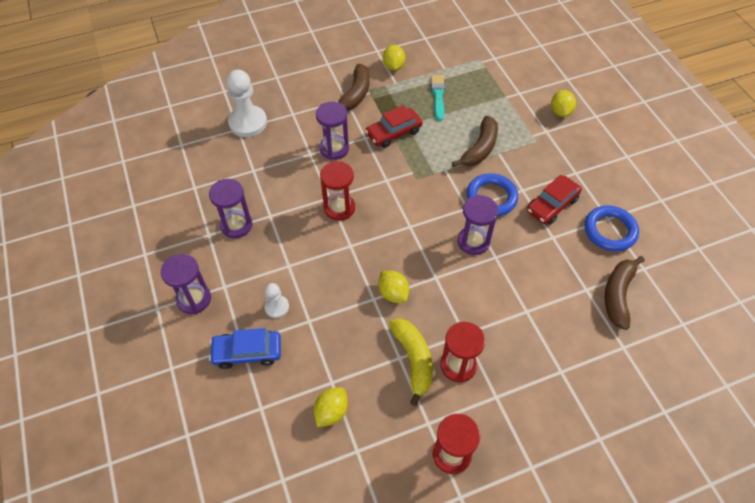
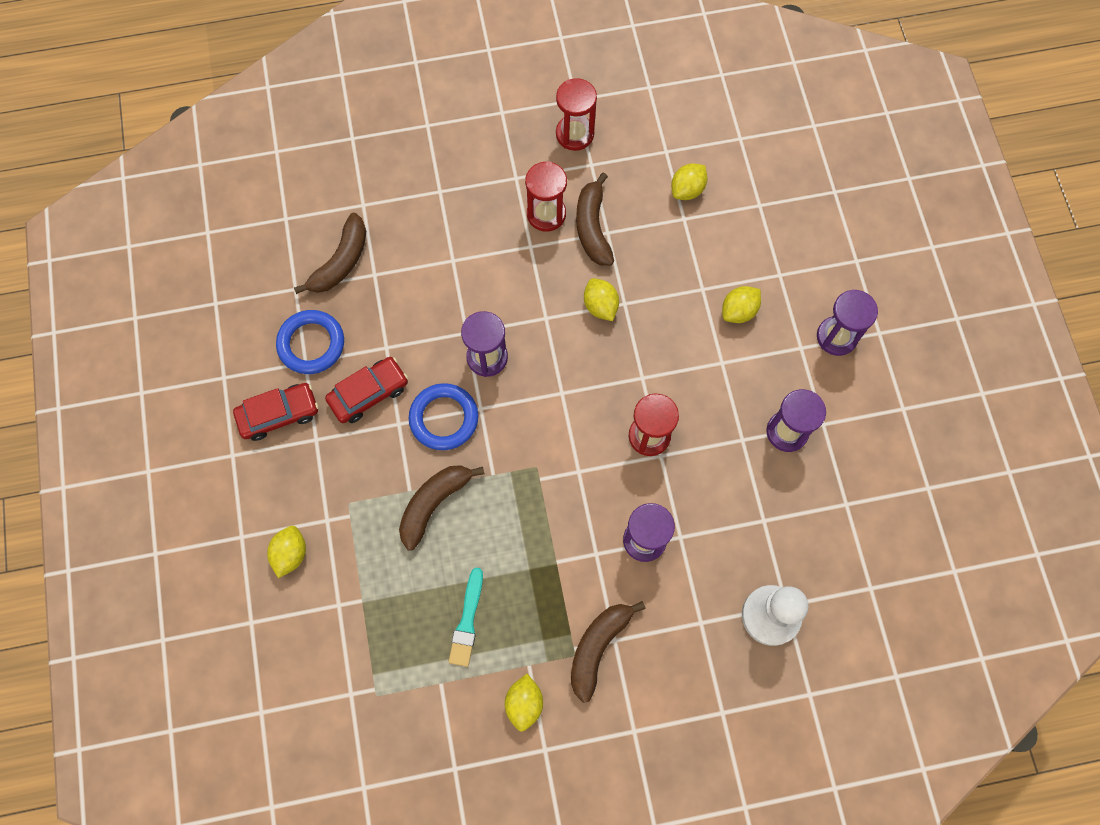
camera: 170 degrees left, 15 degrees up
(247, 352) = (773, 264): blue car -> none
(277, 307) = (738, 311): white pawn -> yellow lemon
(393, 133) = (552, 556): red car -> red car (279, 414)
(413, 360) = (592, 227): yellow banana -> brown banana

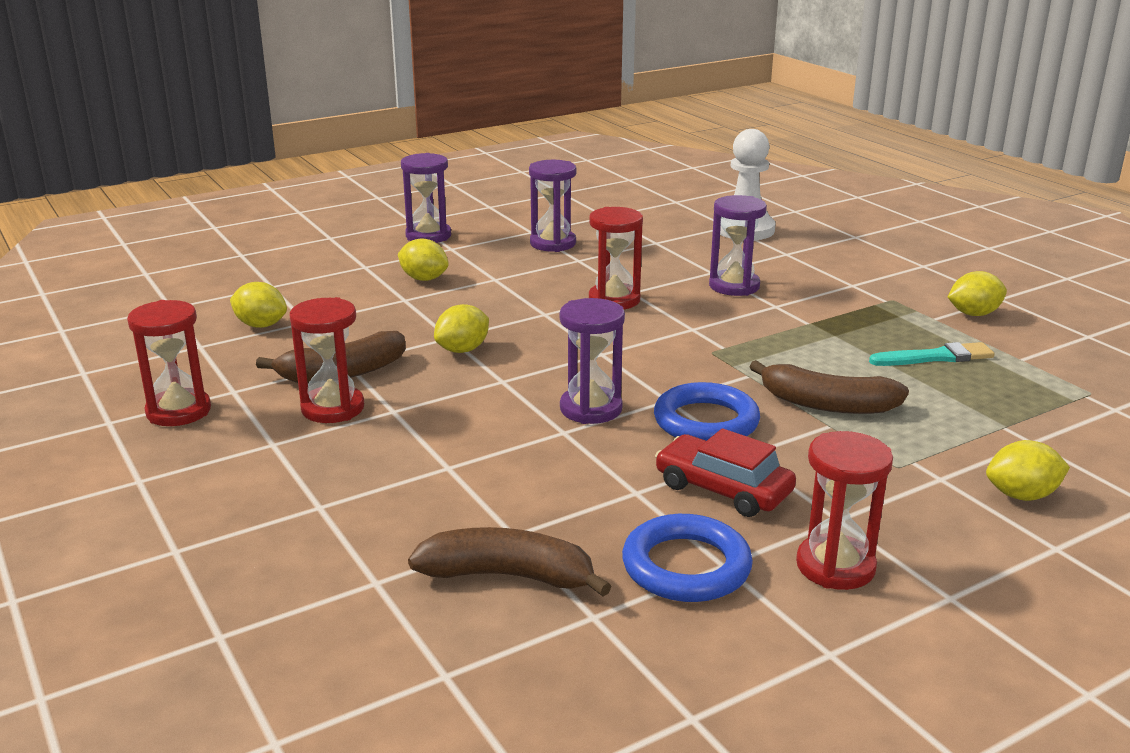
camera: 110 degrees left, 45 degrees down
(279, 414) = (835, 566): red car -> red hourglass
(598, 647) = (869, 290): brown banana -> none

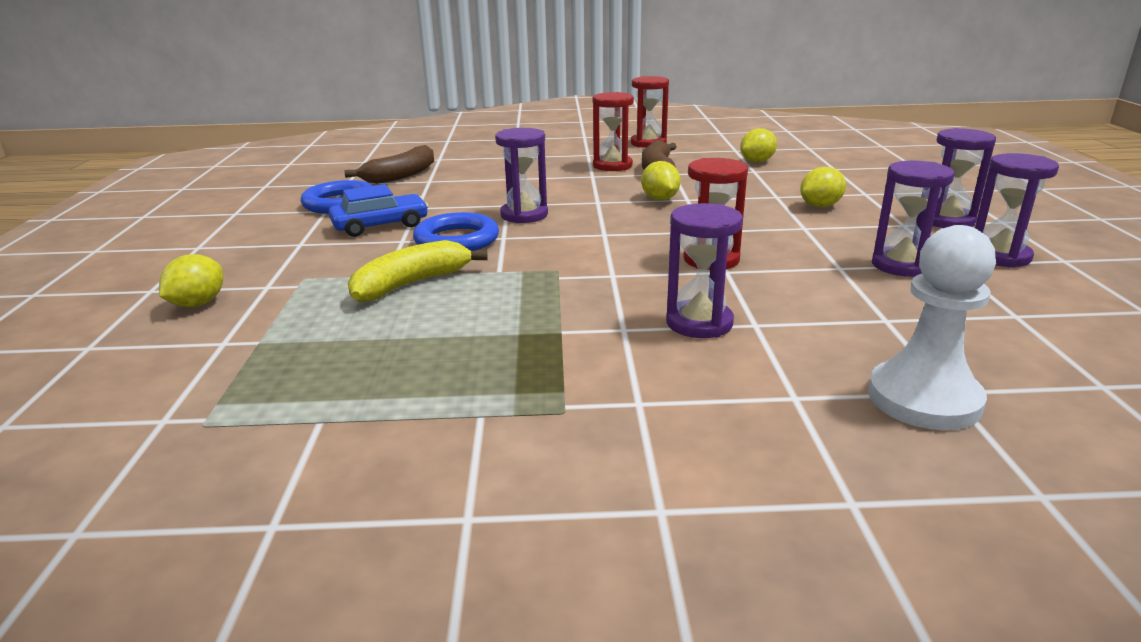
camera: 120 degrees right, 0 degrees up
(501, 220) = (999, 256): none -> purple hourglass
(723, 489) = (380, 225): red car -> blue car
(827, 404) = (411, 284): brown banana -> yellow banana
(835, 566) = (272, 230): red hourglass -> none
(935, 357) = (402, 367): turquoise brush -> none
(973, 314) = (453, 455): yellow lemon -> none

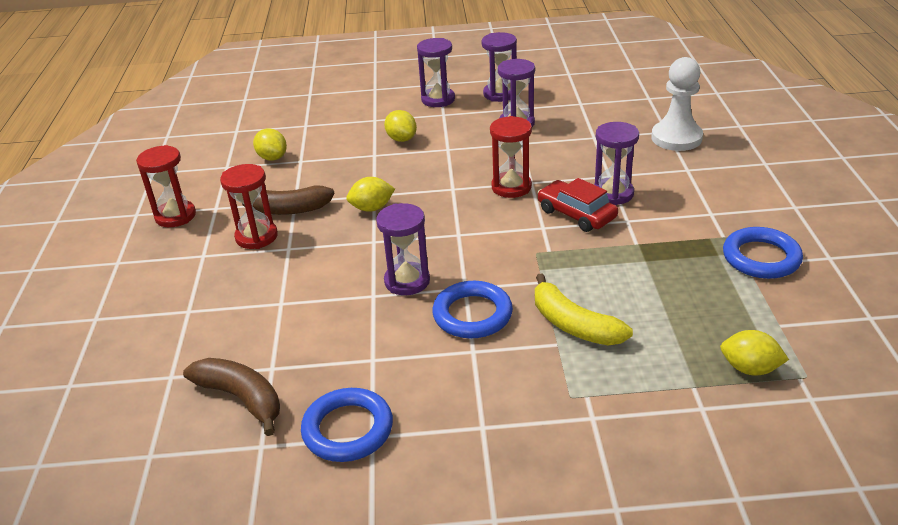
camera: 90 degrees left, 10 degrees up
(198, 304) = (639, 454): yellow lemon -> yellow lemon (749, 369)
(380, 225) = (429, 375): blue car -> none
(492, 433) = (761, 258): none -> blue ring
(642, 295) = (576, 214): none -> red car

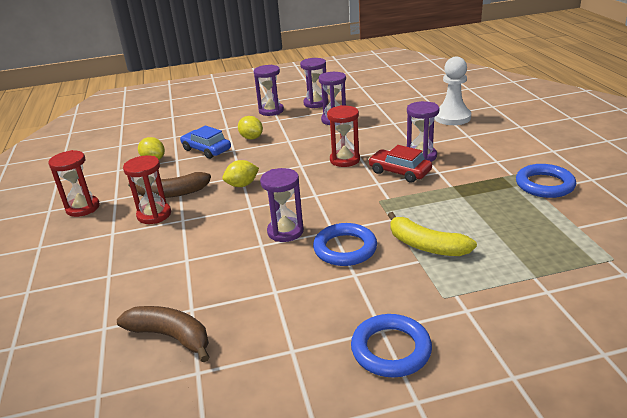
camera: 10 degrees left, 5 degrees down
(340, 150) = (206, 150): none -> blue car
(348, 429) = (270, 348): blue ring -> blue ring (391, 349)
(749, 369) = (570, 259): yellow lemon -> none

